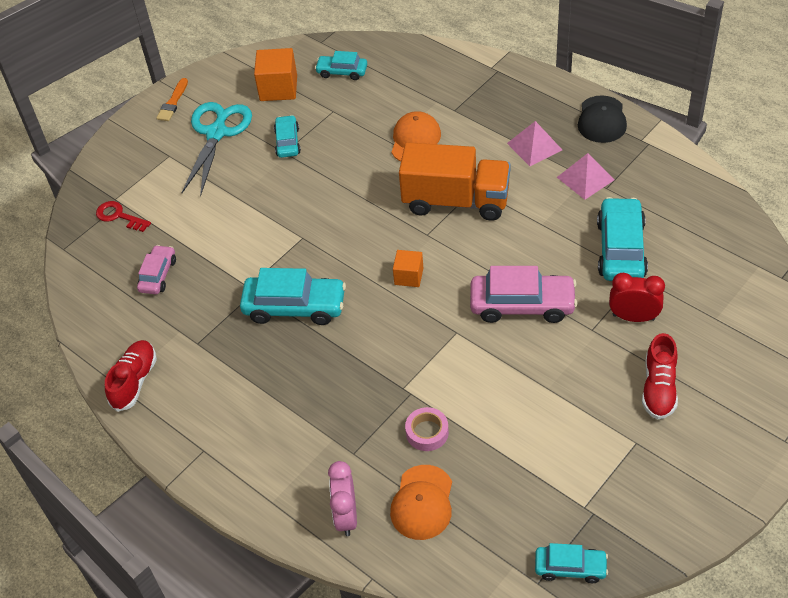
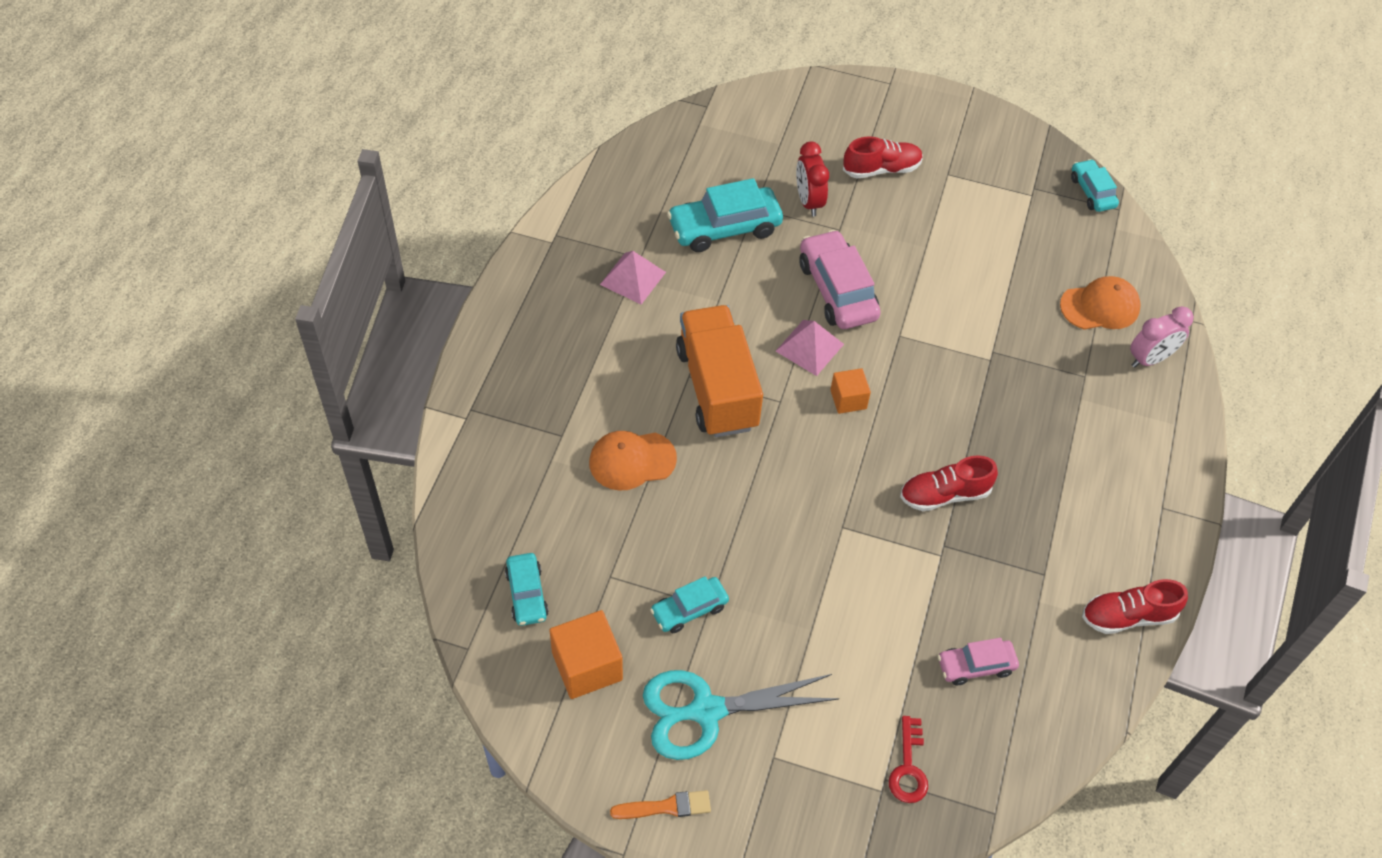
camera: 120 degrees left, 5 degrees up
(294, 307) = (944, 494): turquoise car -> red shoe
(427, 432) = (1027, 324): pink tape -> none
(534, 146) = (598, 336): pink pyramid -> pink pyramid (809, 347)
(602, 120) = (530, 283): black cap -> none

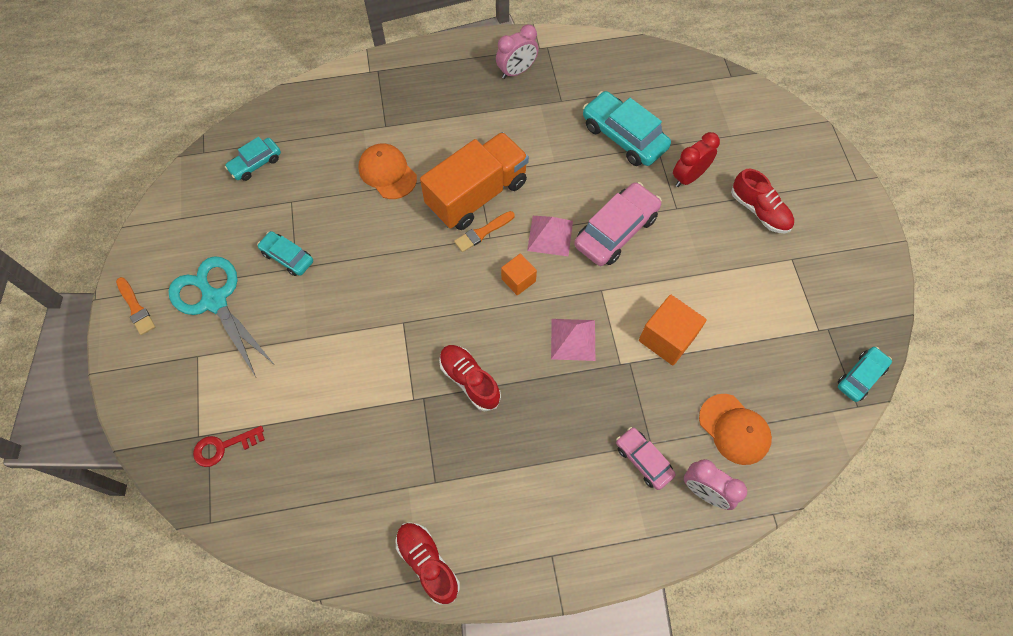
camera: 65 degrees right, 10 degrees up
(571, 277) = (516, 71): none -> pink clock
(587, 666) = (218, 219): orange cube -> orange cube (667, 338)
(633, 278) = (540, 105): pink pyramid -> pink pyramid (573, 339)
(770, 405) = (482, 232): none -> orange brush
(975, 666) = (328, 461): pink car -> pink car (643, 460)

